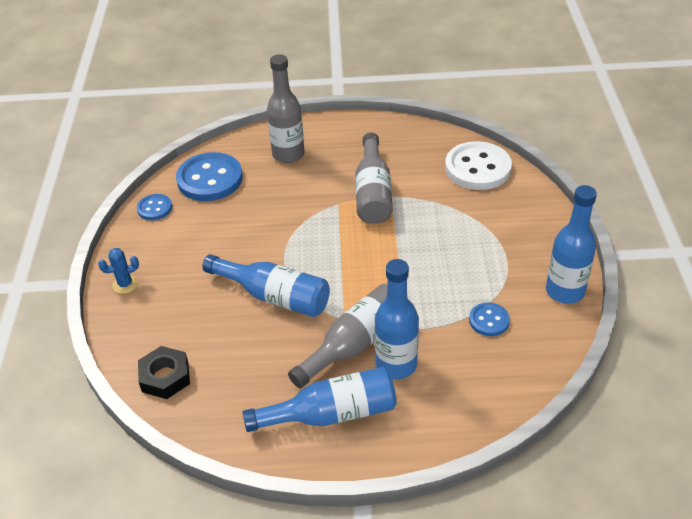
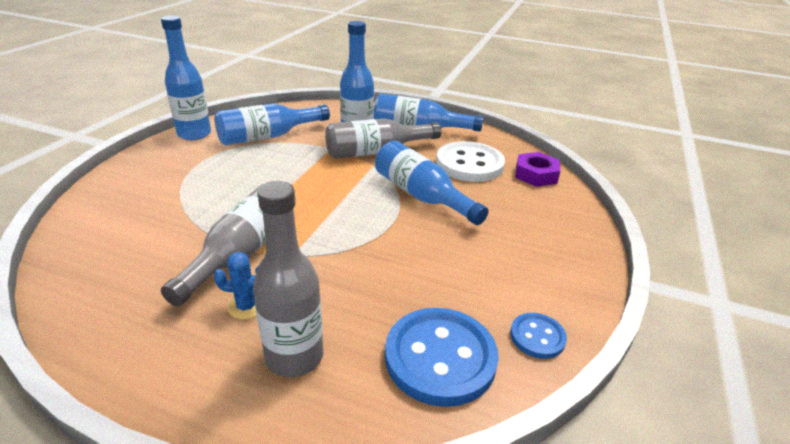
camera: 160 degrees left, 10 degrees down
(125, 284) = (576, 251): blue cactus -> blue cactus (246, 306)
(165, 377) = (536, 175): black nut -> purple nut
(477, 168) = (96, 238): white button -> white button (469, 164)
(489, 320) = (268, 136): blue button -> blue bottle

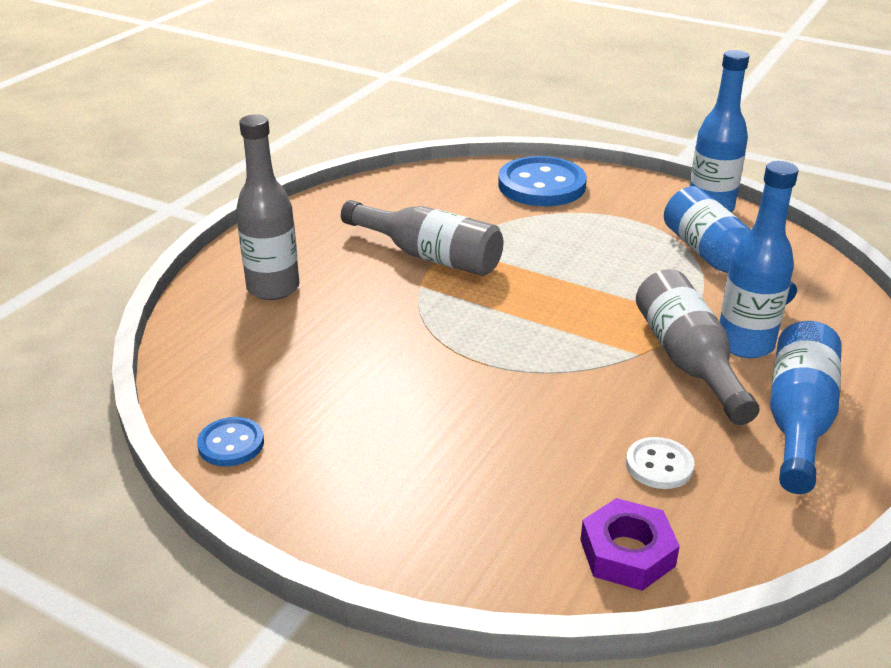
camera: 100 degrees right, 0 degrees up
(246, 306) = (346, 262): blue cactus -> none
(422, 196) = (546, 394): blue bottle -> none
(440, 358) = (234, 369): blue button -> blue button (541, 185)
(469, 164) = (659, 465): white button -> white button, size x0.51

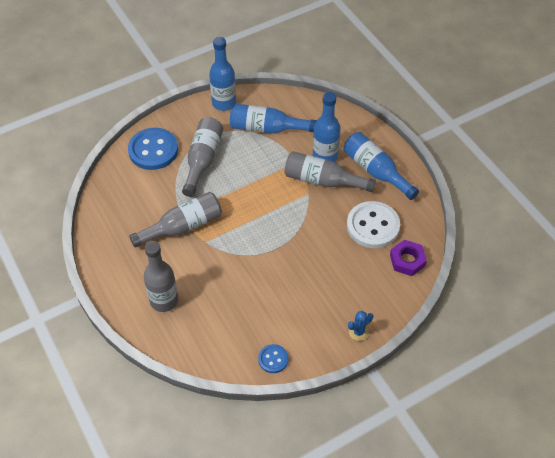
camera: 60 degrees left, 20 degrees up
(375, 541) = (358, 332): none -> blue cactus
(575, 229) = (203, 160): none -> grey bottle
(659, 465) = (373, 226): white button -> white button, size x1.95

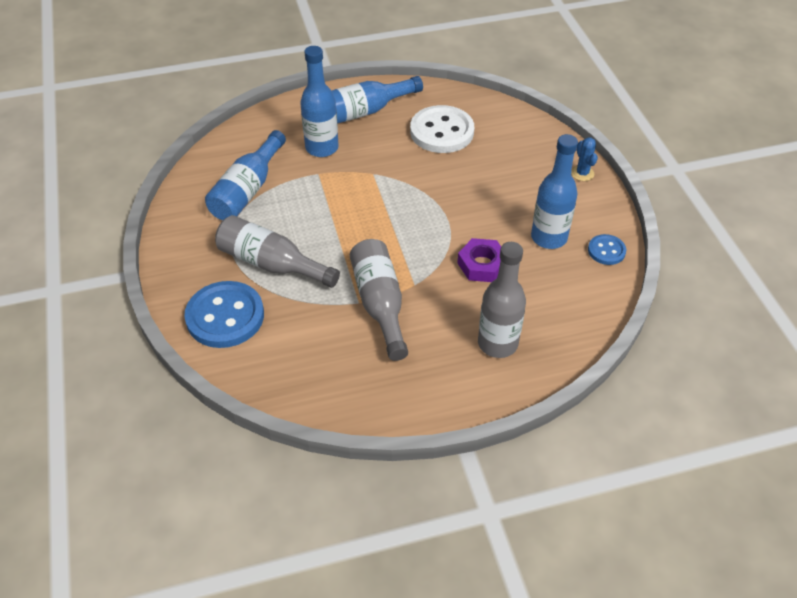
camera: 75 degrees left, 5 degrees down
(224, 103) = (177, 224): blue bottle -> blue bottle (549, 237)
(323, 181) = (358, 157): grey bottle -> none
(407, 260) = (497, 117): purple nut -> purple nut (482, 265)

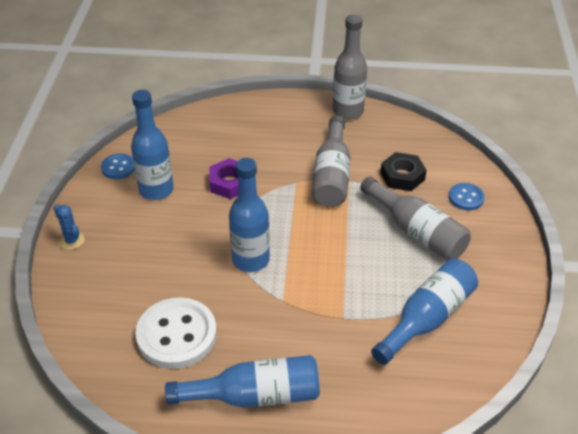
camera: 160 degrees left, 5 degrees down
(225, 316) = (466, 198): blue button -> blue button, size x0.51
(301, 325) = (402, 176): none -> black nut
(322, 148) = (327, 353): blue bottle -> blue bottle (250, 260)
(497, 343) = (255, 128): grey bottle -> grey bottle (348, 111)
(582, 173) = (72, 240): blue cactus -> blue cactus turned 45 degrees counterclockwise

